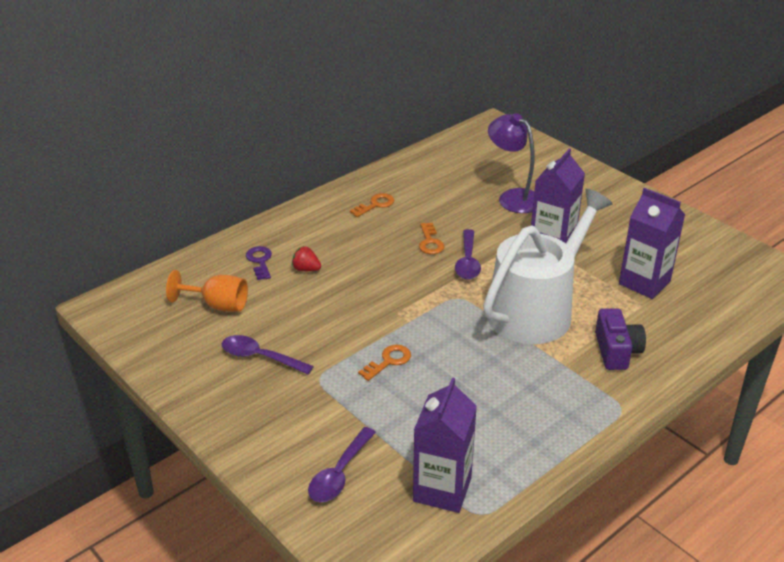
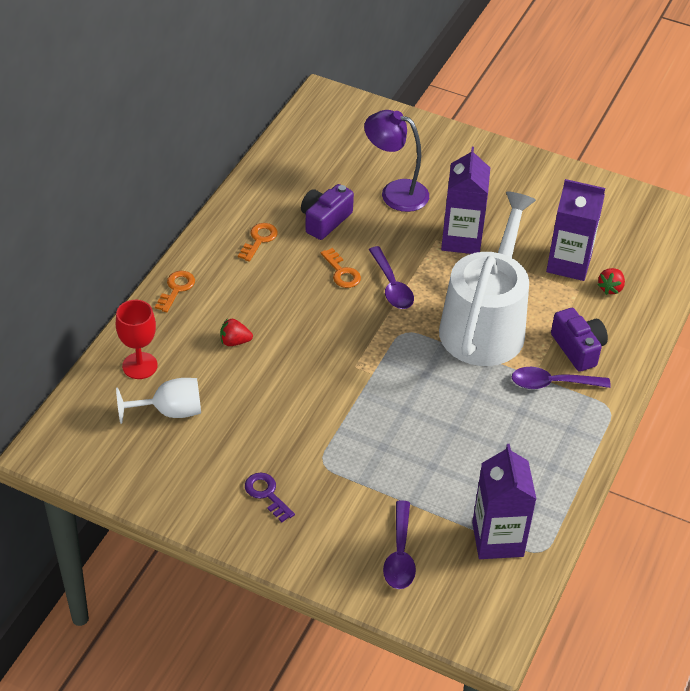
camera: 25 degrees left, 10 degrees up
(218, 267) = (140, 365): none -> red goblet
(218, 305) = (170, 411): orange goblet -> white goblet
(260, 261) = (180, 345): purple key -> purple key (267, 494)
(260, 357) = (251, 458): purple spoon -> purple spoon (552, 383)
(388, 361) = (378, 424): orange key -> orange key (176, 289)
(439, 203) = (325, 220): none -> purple camera
(676, 311) = (610, 288): none -> red strawberry

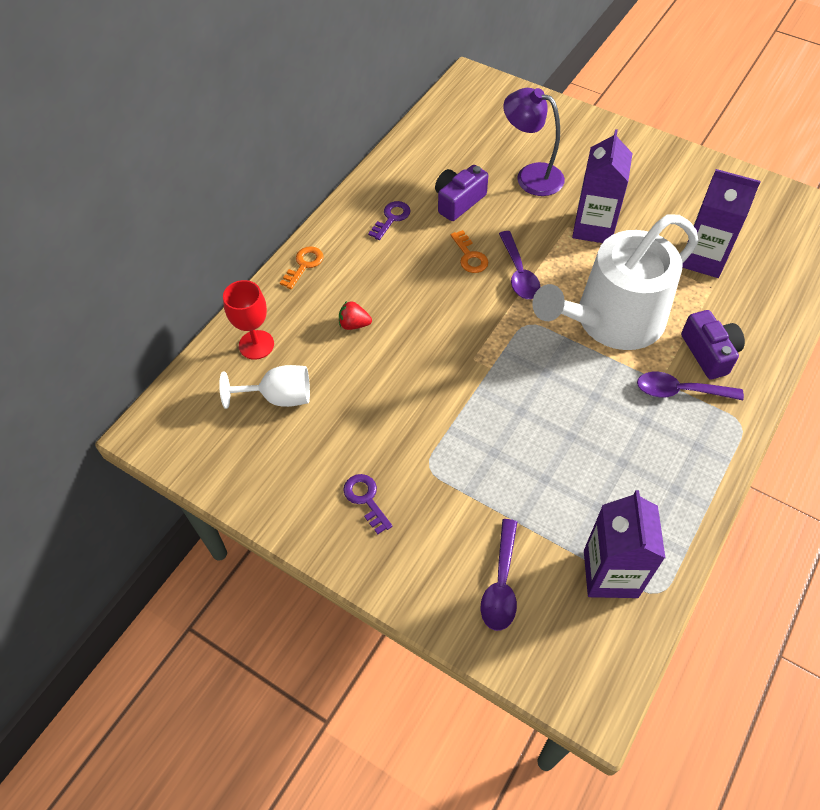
camera: 10 degrees right, 10 degrees up
(259, 240) = (391, 218): orange key -> purple key
(485, 324) = (612, 320): white watering can -> white watering can turned 150 degrees counterclockwise
(610, 288) = (746, 287): red strawberry -> none

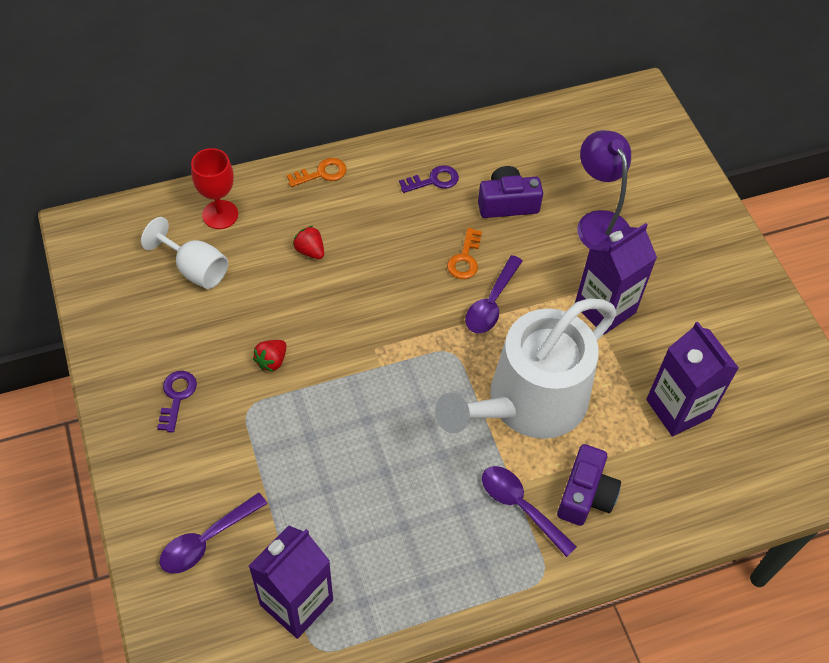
camera: 35 degrees right, 0 degrees up
(410, 421) = (272, 361): none -> red strawberry
(612, 320) = (528, 402): white watering can -> white watering can turned 45 degrees counterclockwise

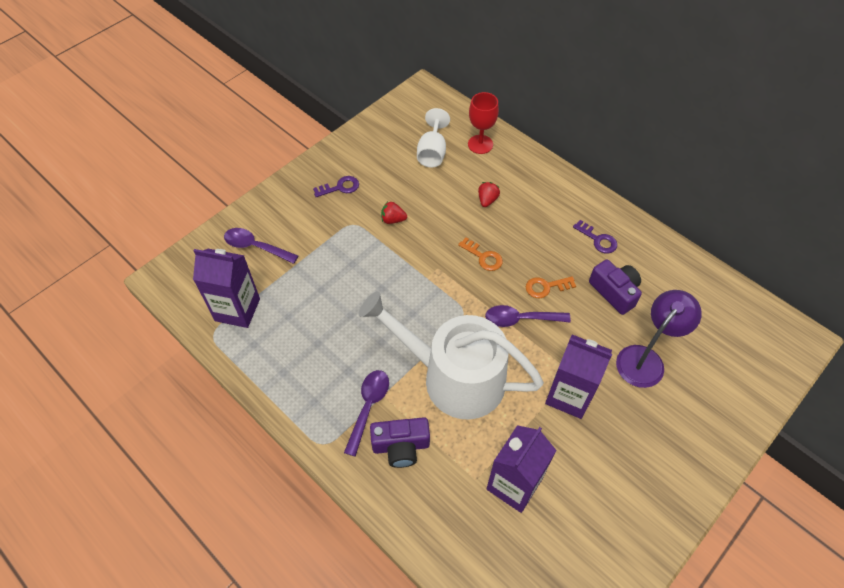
camera: 65 degrees right, 0 degrees up
(321, 173) = (552, 177): orange key -> orange key (483, 257)

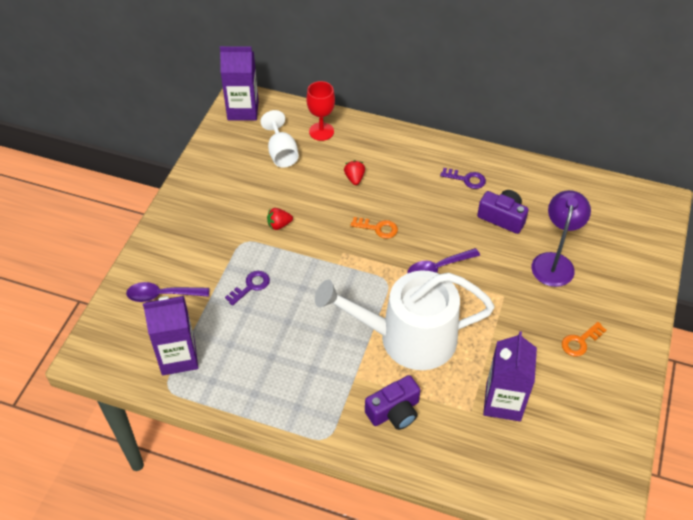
camera: 25 degrees left, 5 degrees down
(340, 187) = (212, 213): purple key -> purple key (251, 286)
(368, 407) = (348, 391): purple spoon -> none
(546, 287) = (444, 234): orange key -> orange key (580, 341)
(569, 395) = (509, 314): purple carton -> purple carton (243, 110)

